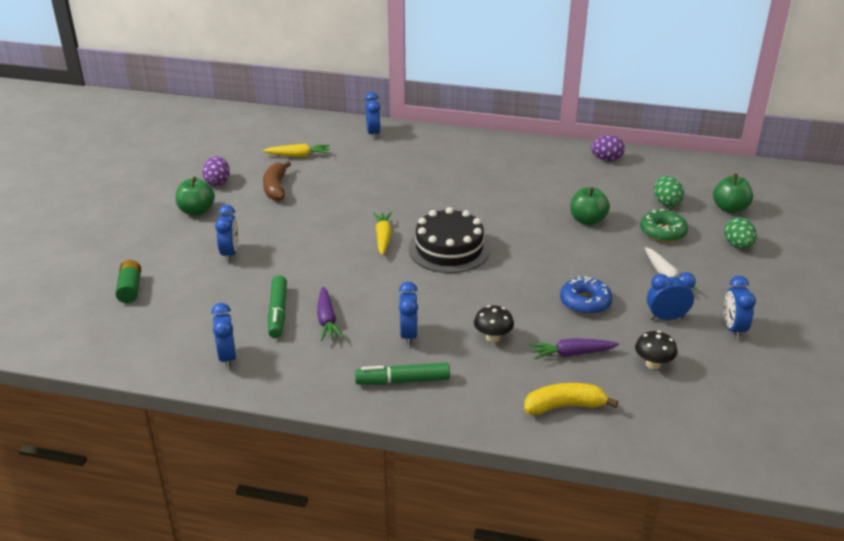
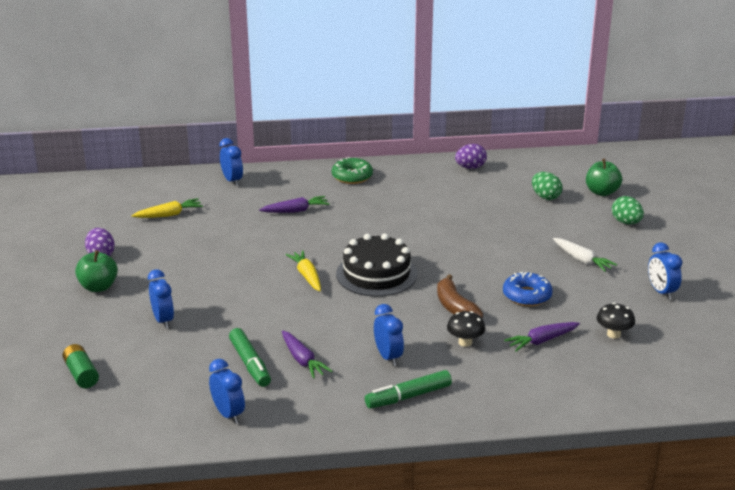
camera: 20 degrees left, 5 degrees down
(276, 188) = (167, 250): brown banana -> brown banana (455, 307)
(412, 172) = (296, 211): none -> purple carrot
(565, 406) = (561, 385): yellow banana -> none
(587, 220) = (486, 225): green apple -> none
(662, 232) = (557, 223): green donut -> green donut (352, 176)
(666, 318) = (602, 294): blue clock -> none

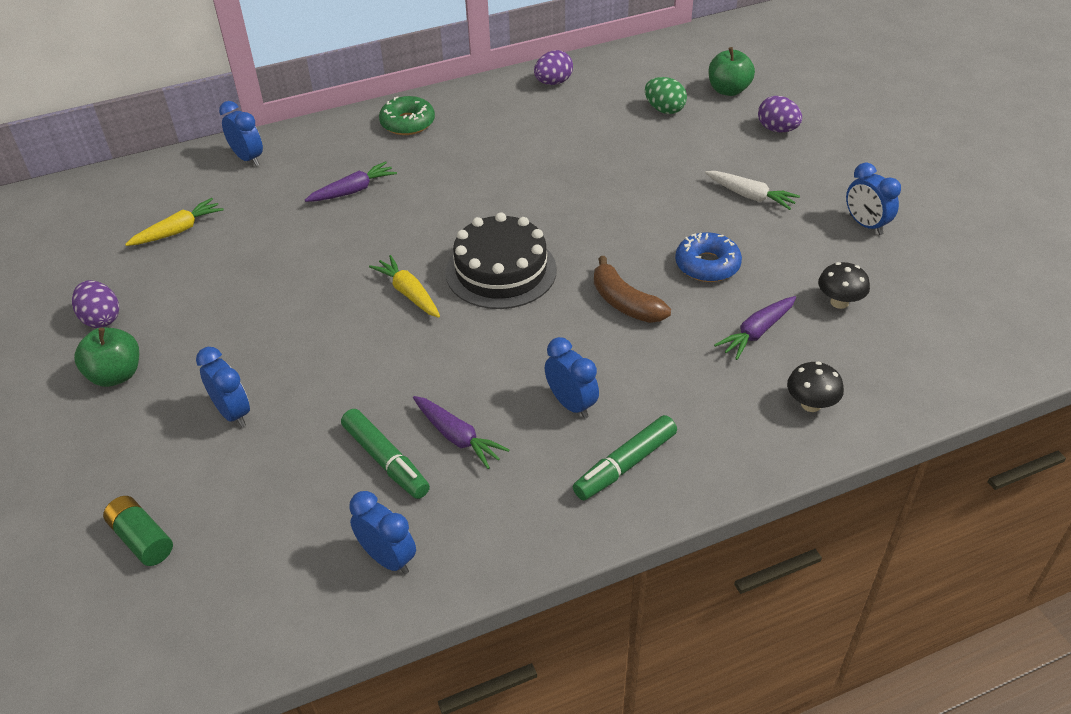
camera: 15 degrees left, 15 degrees up
(465, 342) = (661, 357): black mushroom -> black mushroom (810, 404)
(626, 222) = (777, 129): green egg -> purple egg

